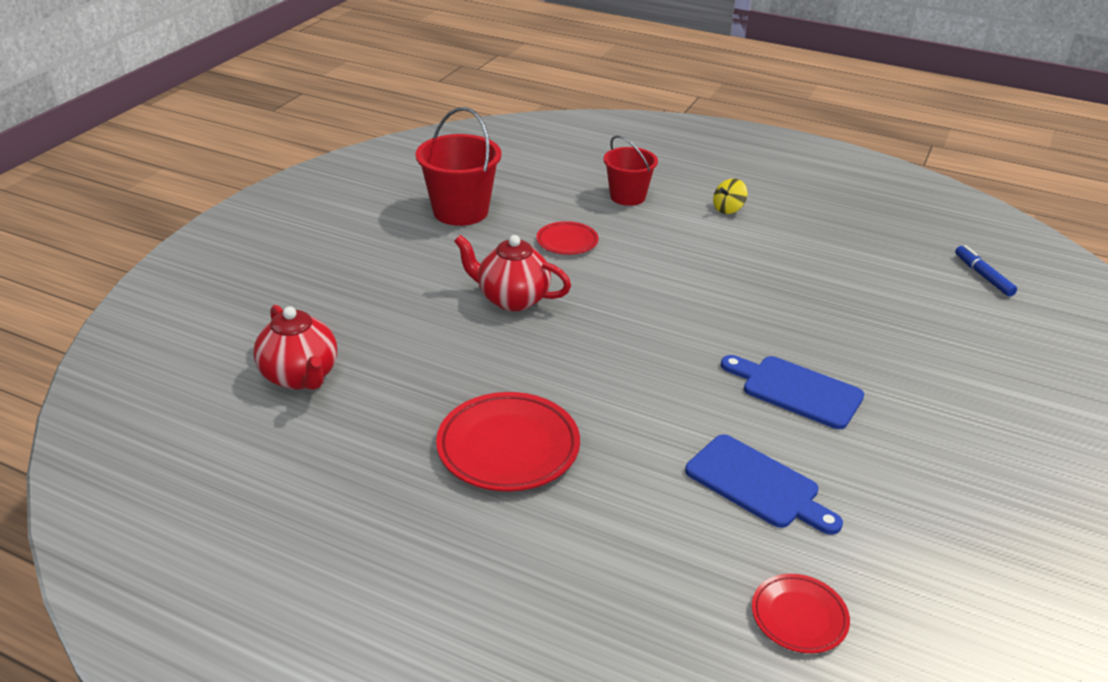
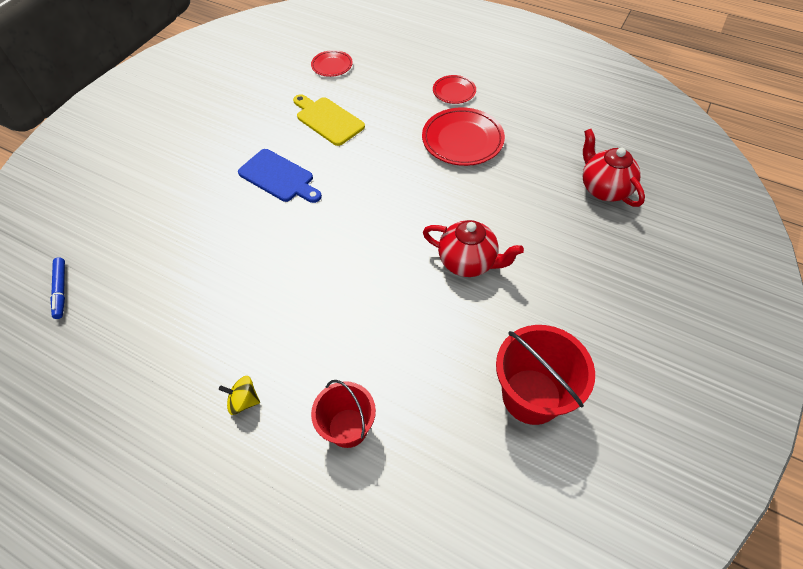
camera: 175 degrees left, 20 degrees up
(567, 242) = (420, 341): red plate -> red plate (454, 92)
(728, 209) = (243, 401): yellow spinning top -> yellow spinning top turned 135 degrees counterclockwise
(757, 485) = (327, 120): blue cutting board -> yellow cutting board

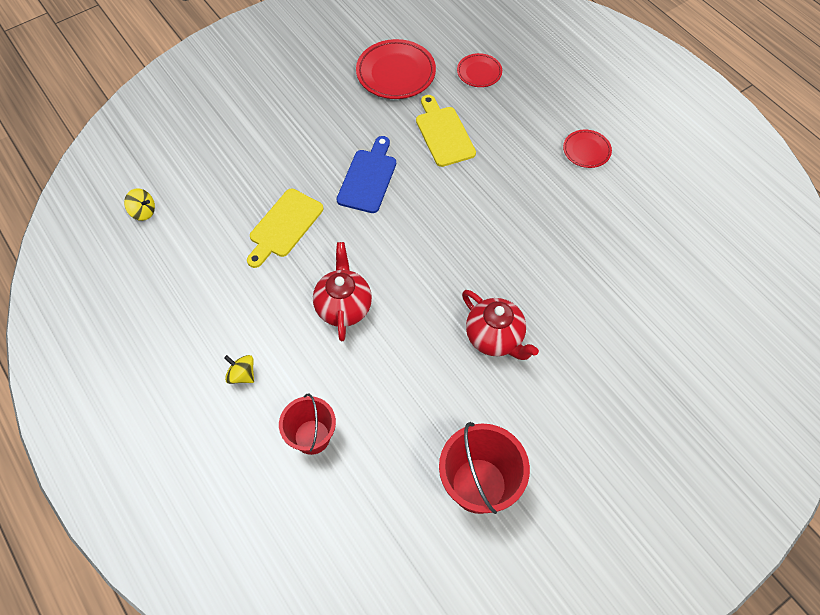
camera: 25 degrees right, 5 degrees up
(61, 290) = (143, 212): blue marker -> yellow spinning top
(218, 247) = (284, 226): none -> yellow cutting board
(279, 177) = (368, 178): blue cutting board -> blue cutting board turned 135 degrees counterclockwise
(462, 140) = (563, 209): red plate -> red plate (396, 73)
(603, 189) = (675, 322): red teapot -> red teapot (343, 307)

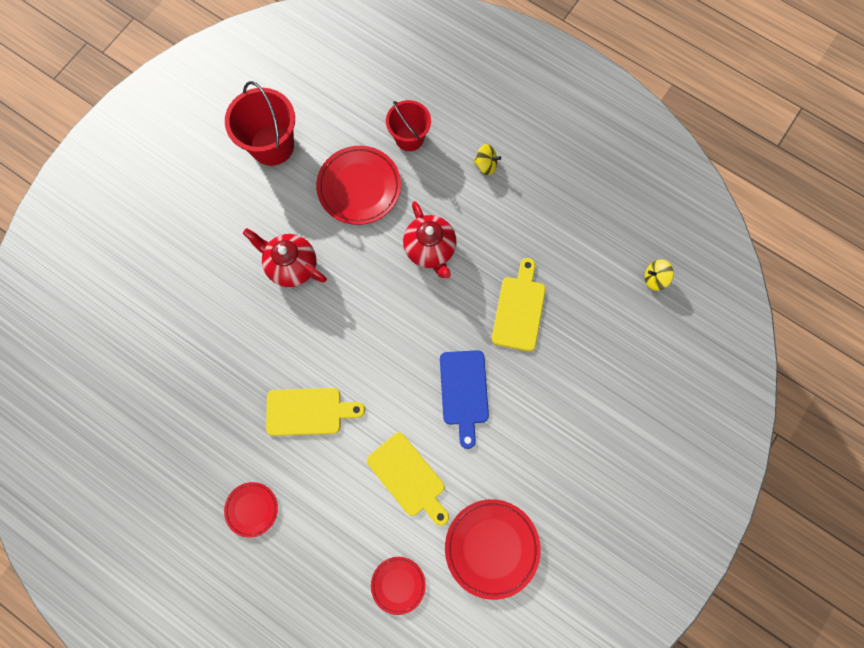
camera: 160 degrees right, 15 degrees up
(393, 398) = (359, 187): none -> red plate
(516, 205) = (309, 411): none -> yellow cutting board

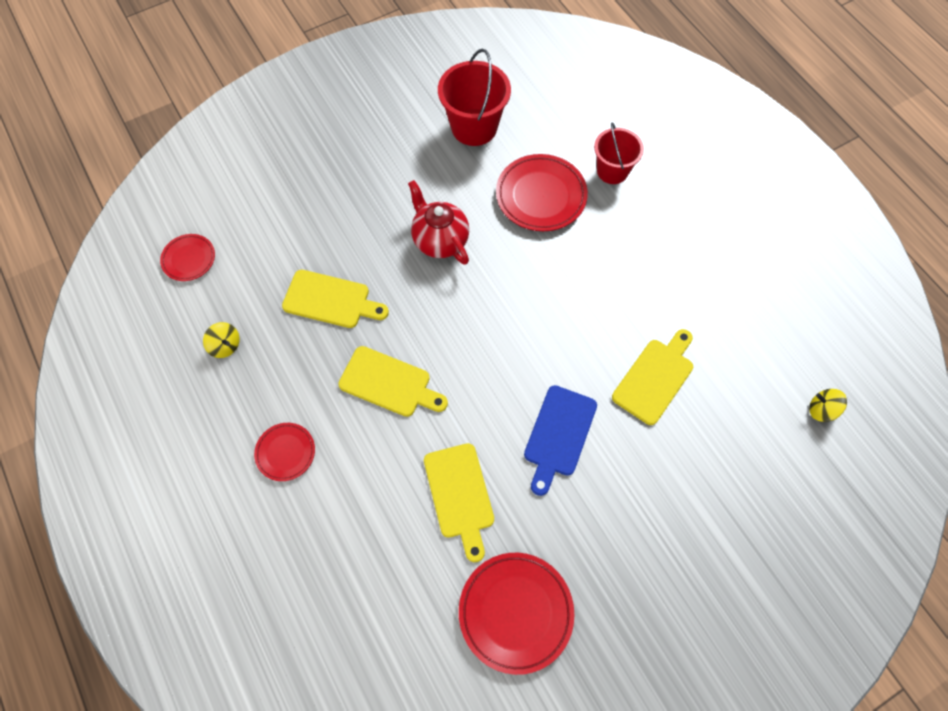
camera: 25 degrees right, 10 degrees down
(224, 361) = (331, 300): none -> yellow cutting board
(398, 584) = (396, 602): red plate -> red plate (189, 259)
(430, 249) = (586, 281): red teapot -> none
(486, 165) = (680, 225): yellow spinning top -> yellow spinning top (225, 345)

